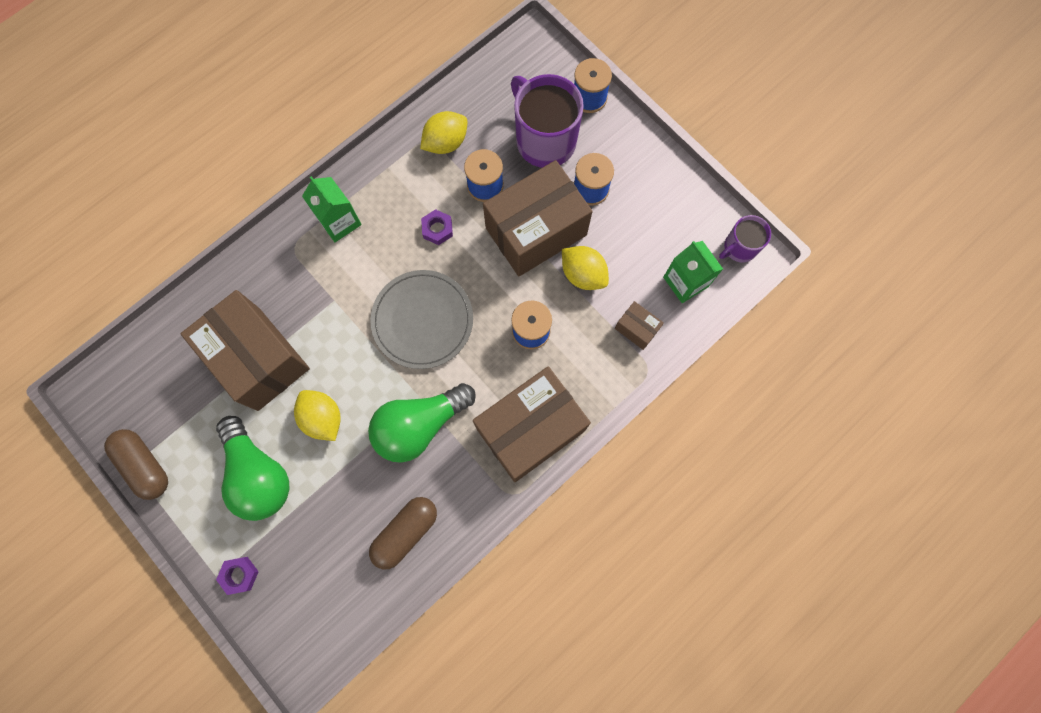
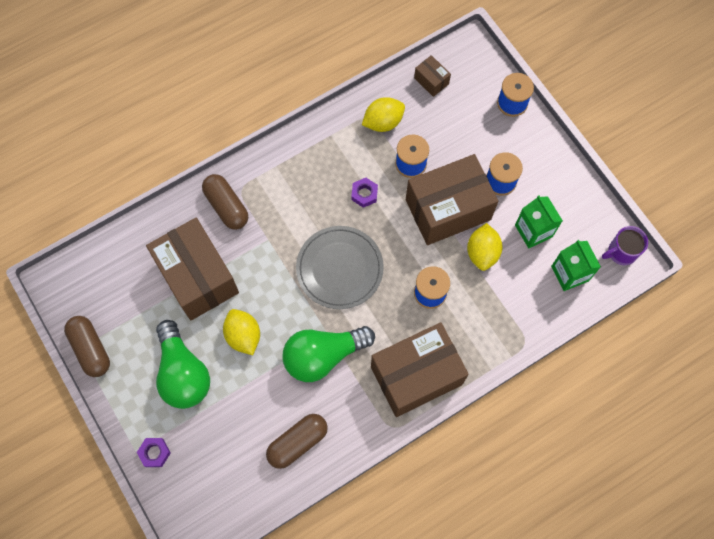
camera: 10 degrees right, 5 degrees down
(280, 270) = (226, 206): none -> brown capsule
(339, 221) = (282, 174): green carton -> green carton (533, 231)
(544, 140) = (467, 133): purple mug -> none
(583, 274) = (482, 252): yellow lemon -> yellow lemon turned 45 degrees clockwise
(636, 329) = (521, 306): brown box -> brown box (431, 81)

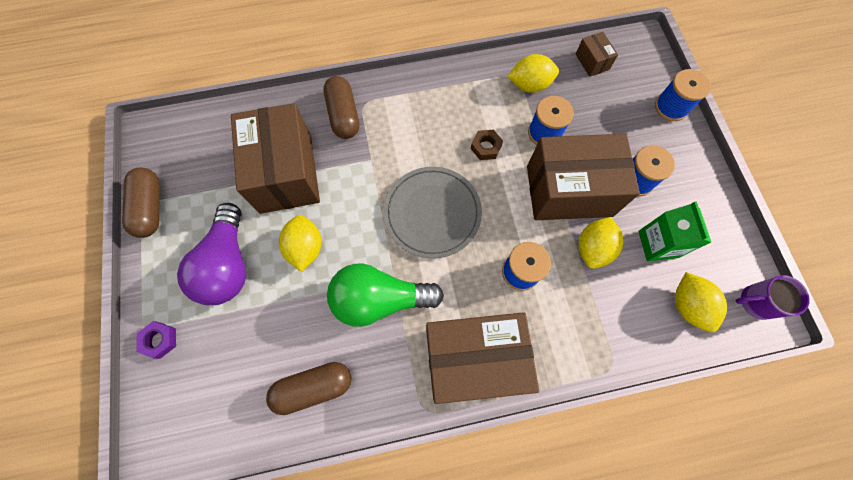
camera: 20 degrees right, 0 degrees up
(183, 373) = (228, 265): green light bulb -> purple light bulb
(364, 194) = (486, 147): purple nut -> brown nut
(569, 273) = (687, 305): green carton -> yellow lemon

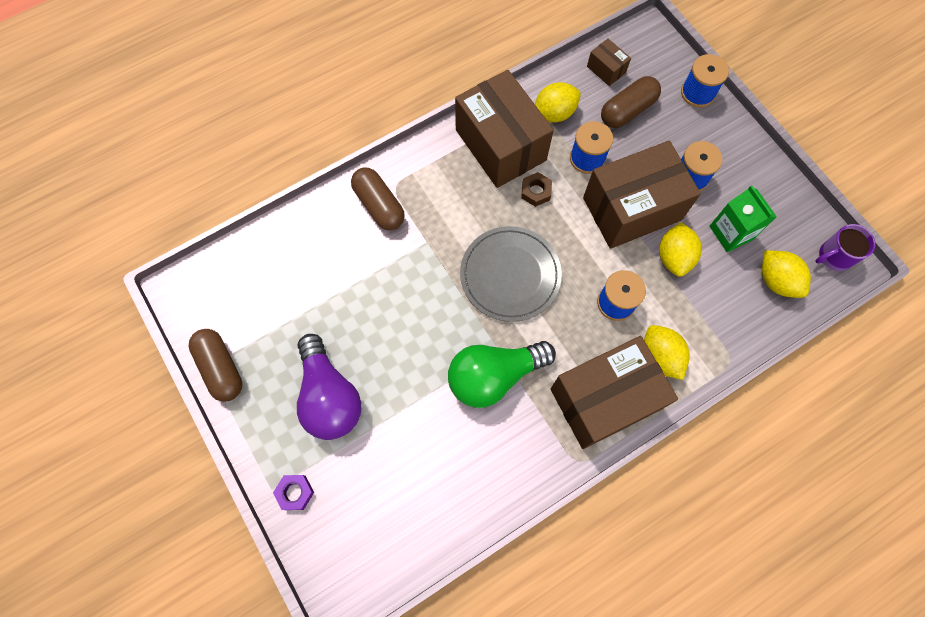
camera: 20 degrees left, 0 degrees up
(286, 173) = (346, 285): brown box -> brown box (500, 145)
(305, 248) = (400, 352): yellow lemon -> yellow lemon (660, 357)
(313, 387) = (466, 480): brown capsule -> brown capsule (627, 110)

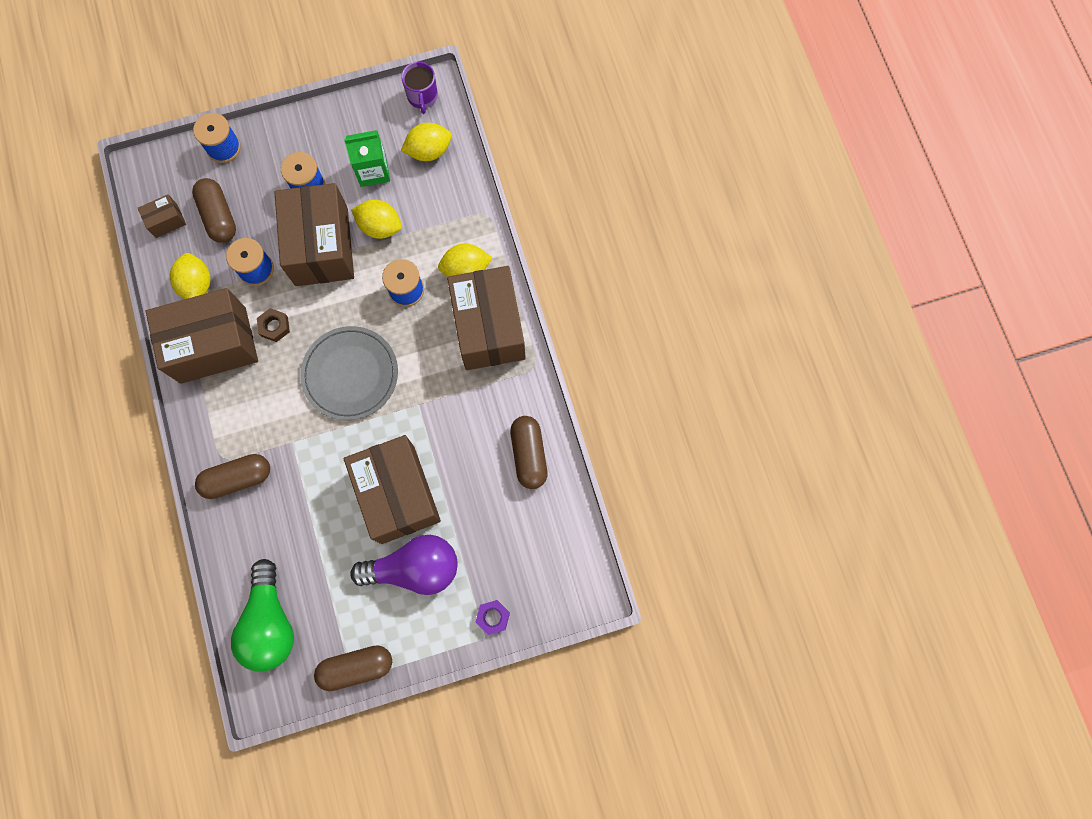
camera: 75 degrees left, 5 degrees up
(400, 357) = (397, 494): none -> brown box
(477, 483) = (529, 454): none -> brown capsule
(494, 376) = (440, 415): green light bulb -> green light bulb (270, 623)

